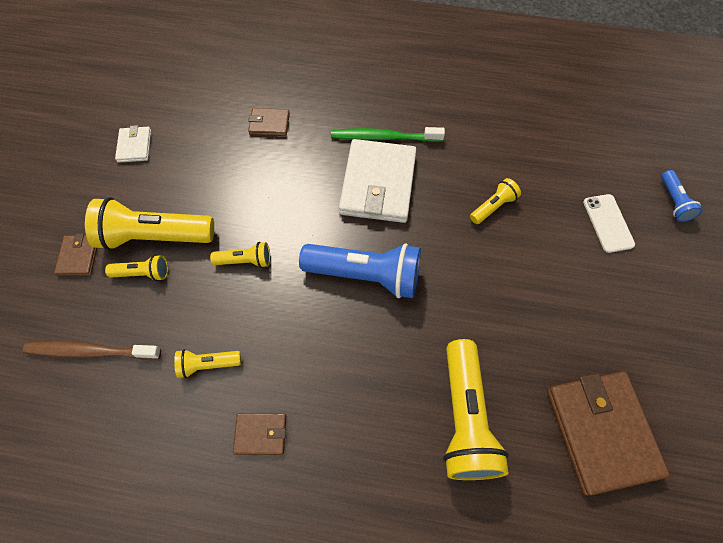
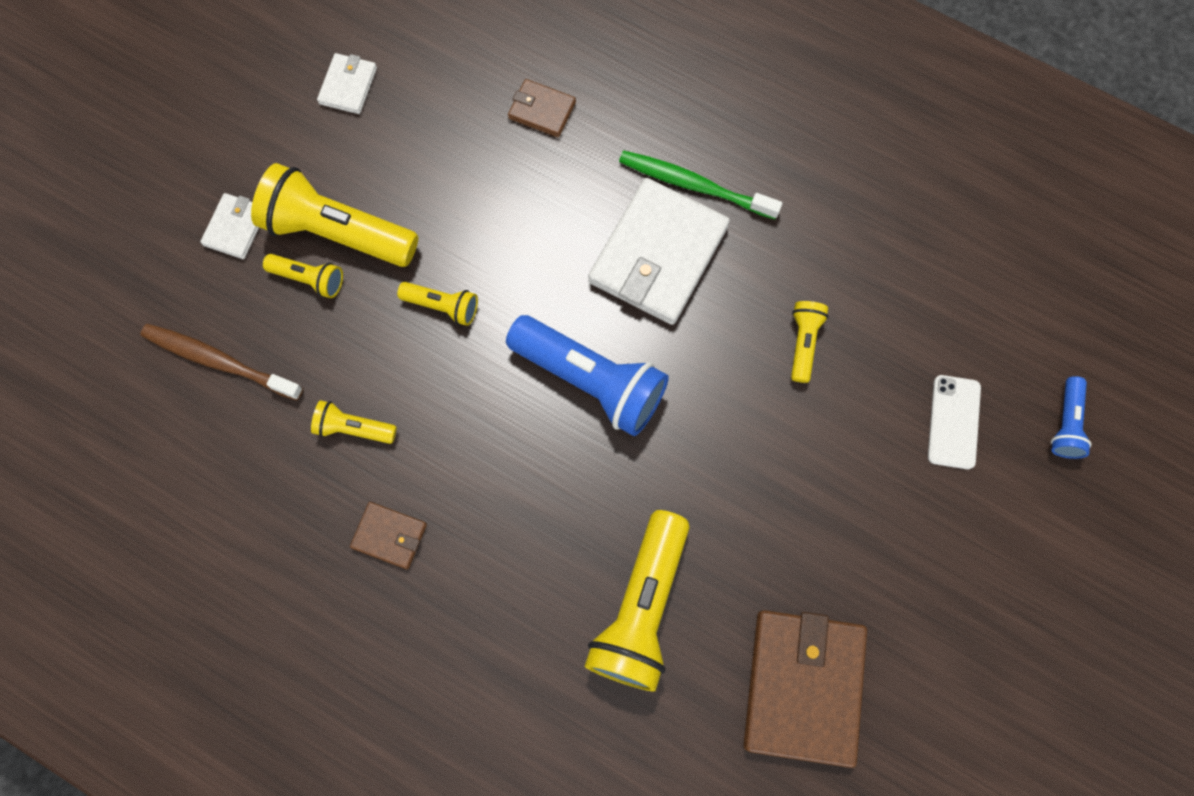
camera: 20 degrees right, 10 degrees up
(79, 256) = (235, 228): brown wallet -> white wallet
(493, 207) = (803, 343): yellow flashlight -> yellow flashlight turned 60 degrees counterclockwise

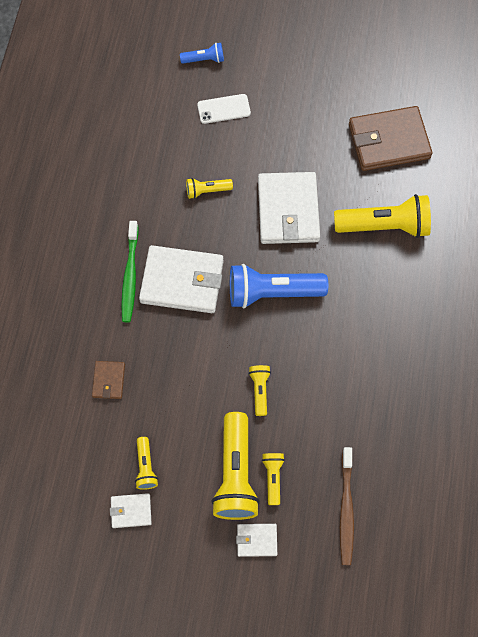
camera: 110 degrees left, 5 degrees down
(354, 428) = (353, 411): yellow flashlight -> yellow flashlight (146, 467)
(389, 536) = (404, 366): brown wallet -> none
(590, 380) = (272, 292): blue flashlight -> blue flashlight turned 105 degrees counterclockwise
(725, 457) = (288, 210): none -> white wallet

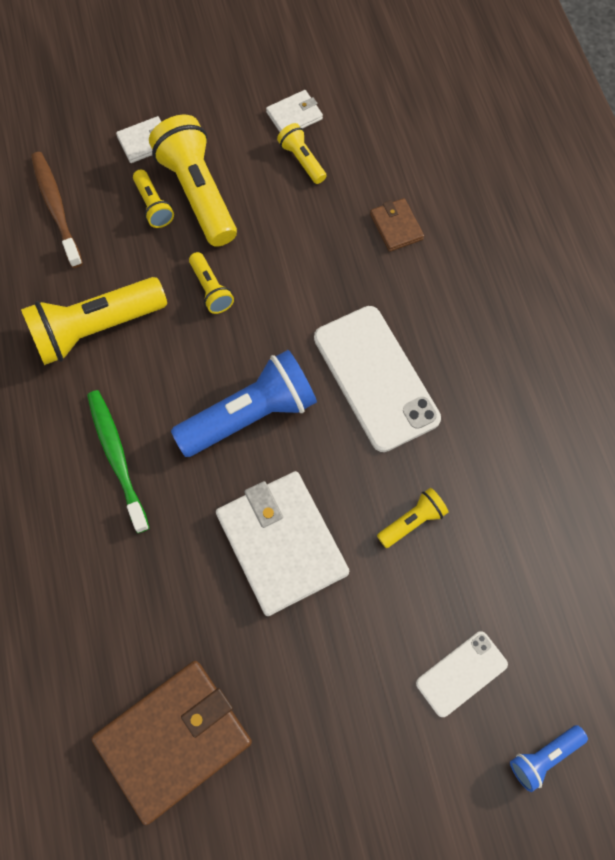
camera: 155 degrees right, 0 degrees up
(130, 275) = (446, 357): green toothbrush -> green toothbrush (117, 458)
(182, 281) = (375, 378): white wallet -> white phone
(384, 226) = (130, 583): yellow flashlight -> yellow flashlight (96, 328)

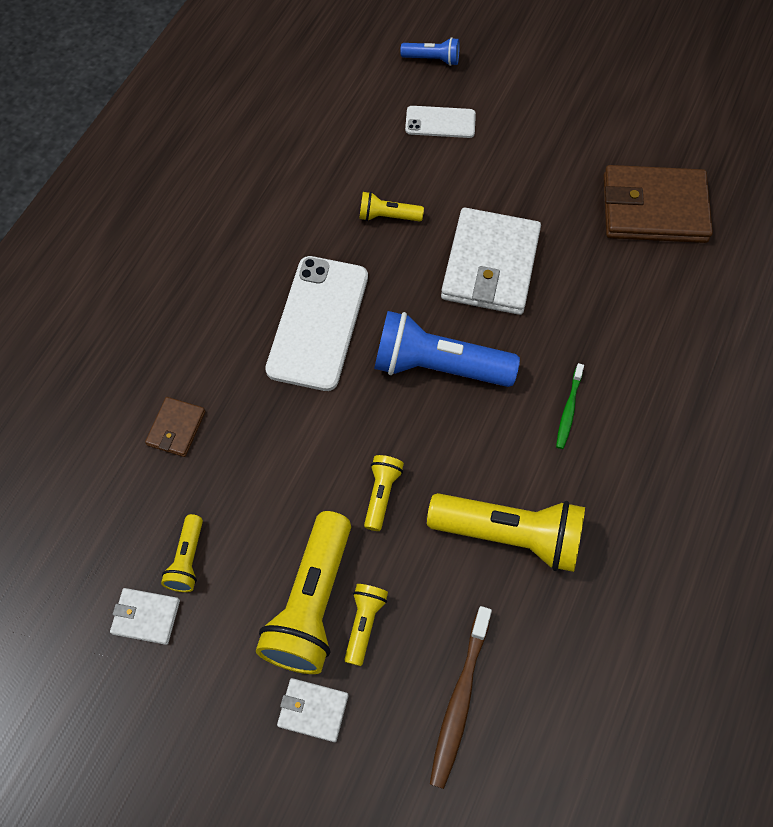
camera: 140 degrees left, 5 degrees down
(117, 458) = (569, 409): green toothbrush -> green toothbrush, size x0.60

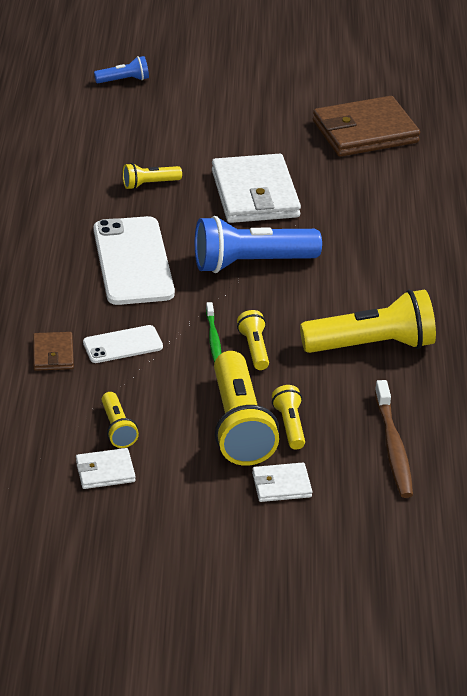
camera: 25 degrees left, 25 degrees down
(440, 122) = (156, 117): white phone -> white phone (122, 345)
(569, 409) = (372, 263): green toothbrush -> green toothbrush (213, 338)

